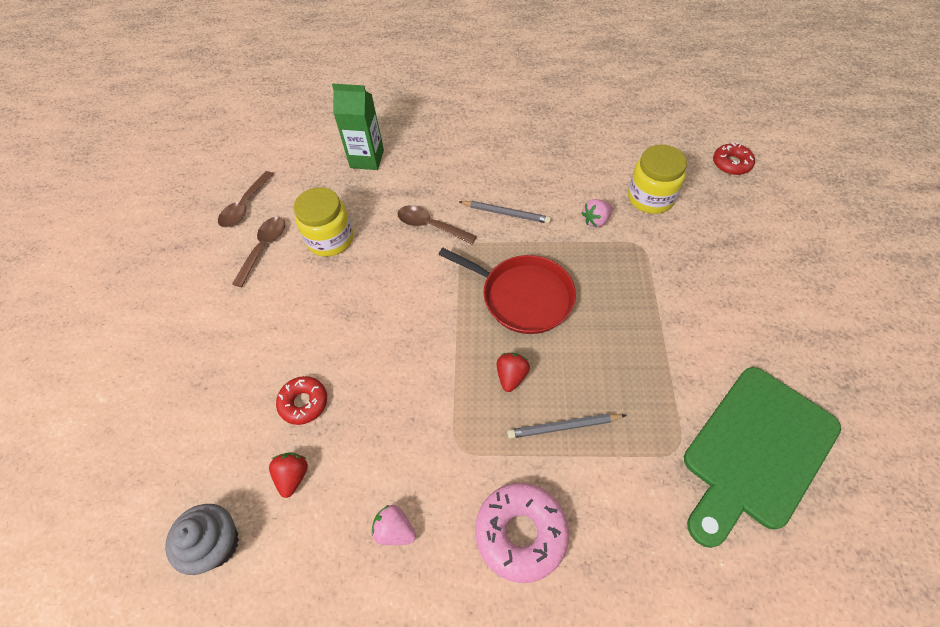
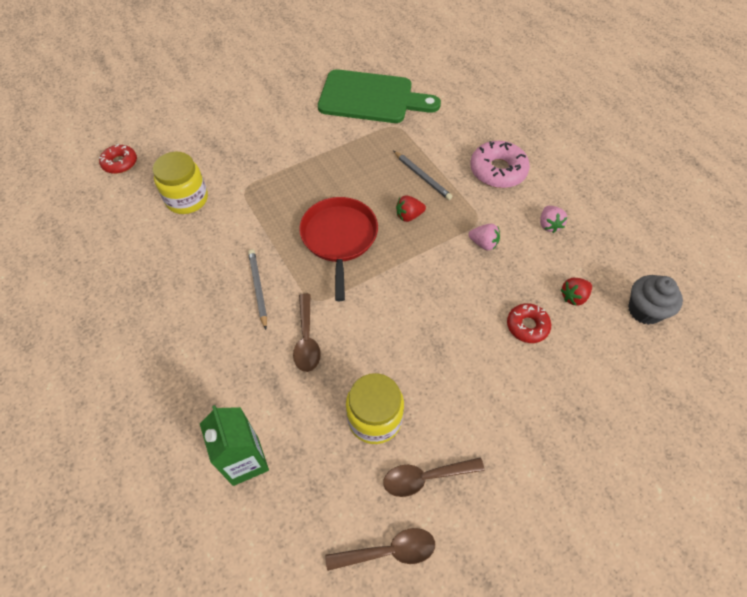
camera: 125 degrees left, 0 degrees up
(596, 220) = (232, 224): pink strawberry -> pink strawberry (483, 243)

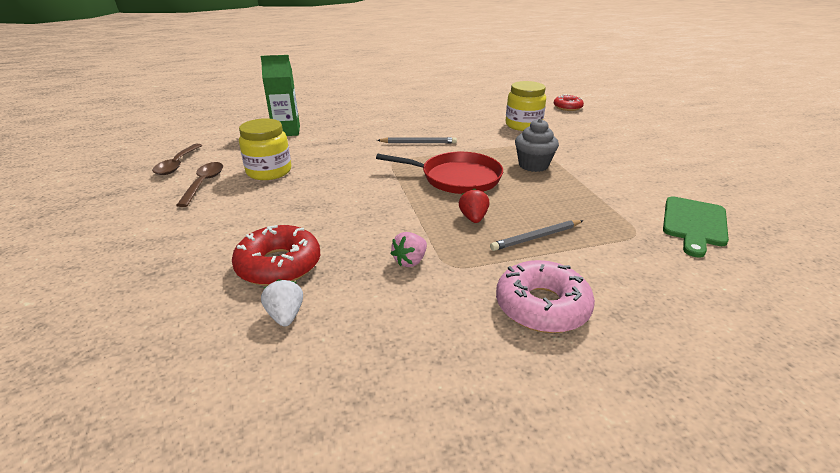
camera: 105 degrees right, 25 degrees down
(306, 339) = (358, 155): brown spoon -> none
(371, 98) = (694, 224): green cutting board -> green cutting board, size x0.62
(527, 326) = (279, 265): red donut -> red donut, size x1.60
(549, 225) = (416, 330): pink strawberry -> none
(573, 297) = (285, 315): red strawberry -> white strawberry
(644, 310) = (207, 387): grey cupcake -> grey cupcake (533, 165)

